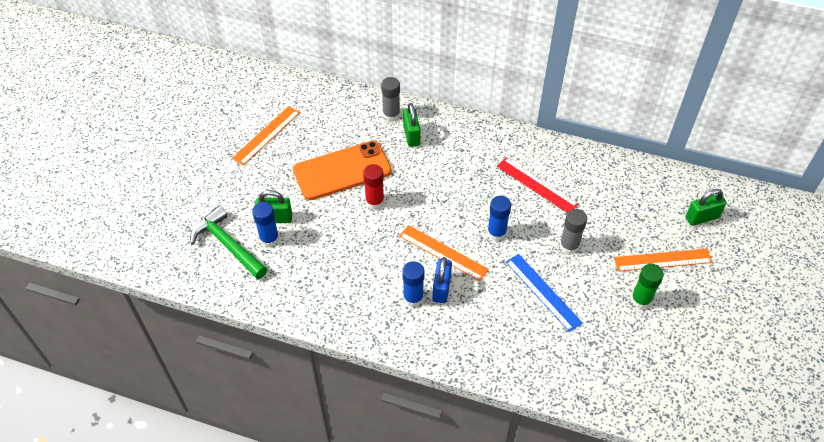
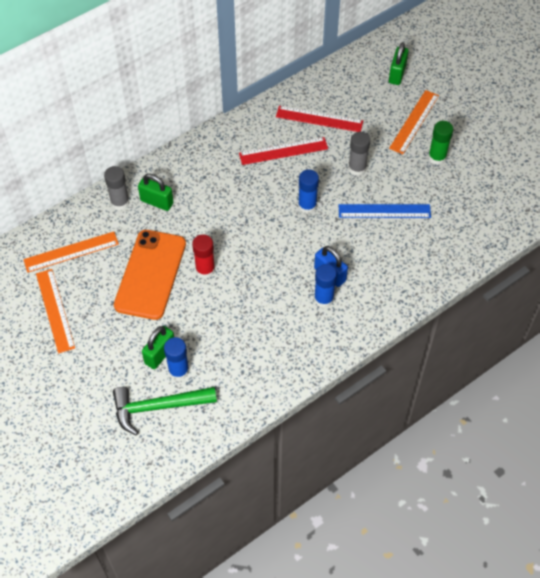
camera: 55 degrees left, 5 degrees up
(443, 252) = (297, 253): orange ruler -> orange ruler (71, 252)
(594, 190) = (319, 119): none -> red ruler

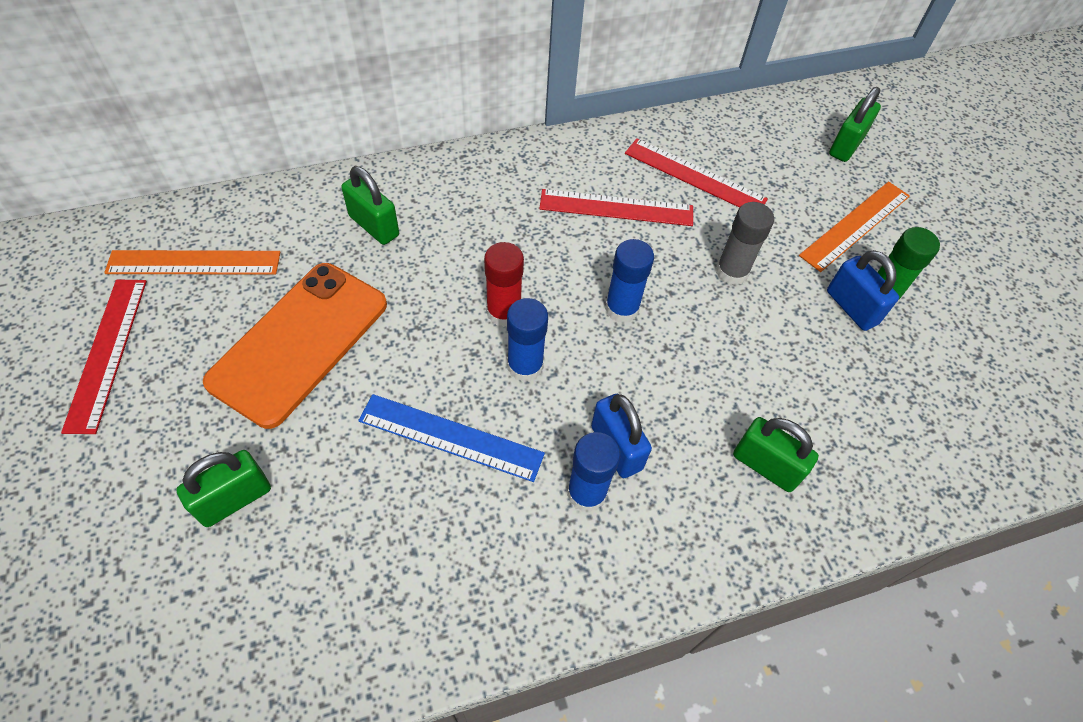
camera: 15 degrees right, 0 degrees up
(55, 310) = (107, 352): orange ruler -> red ruler
(120, 202) = (316, 209): grey glue stick -> none
(158, 407) = (171, 612): green hammer -> none
(179, 371) = (250, 547): blue glue stick -> blue glue stick (525, 366)
(205, 270) = (396, 365): red glue stick -> red glue stick (504, 312)
(384, 211) = (757, 361): blue ruler -> blue ruler (450, 437)
(403, 260) = (765, 466): none -> green padlock
(423, 168) = (851, 307): none -> blue padlock

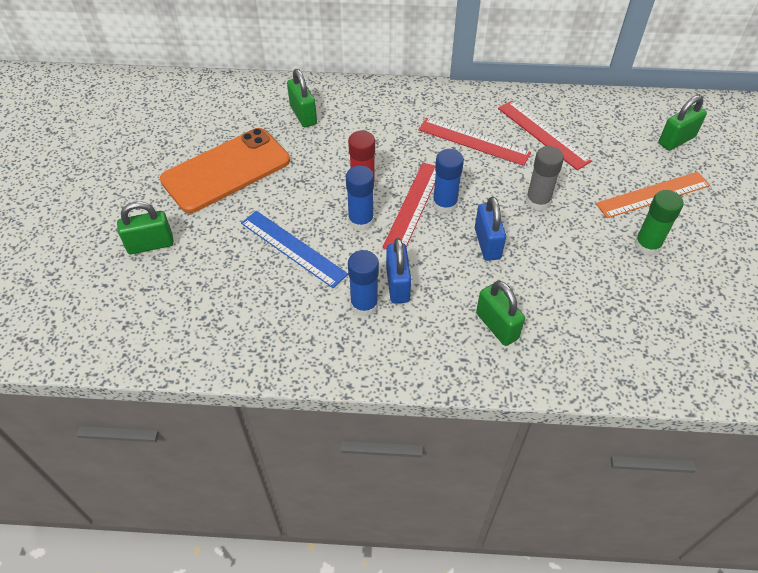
camera: 25 degrees right, 5 degrees down
(107, 352) = (115, 147): red ruler -> red ruler (413, 206)
(194, 263) = (184, 111): orange ruler -> none
(851, 307) = (619, 247): blue padlock -> blue padlock (487, 243)

